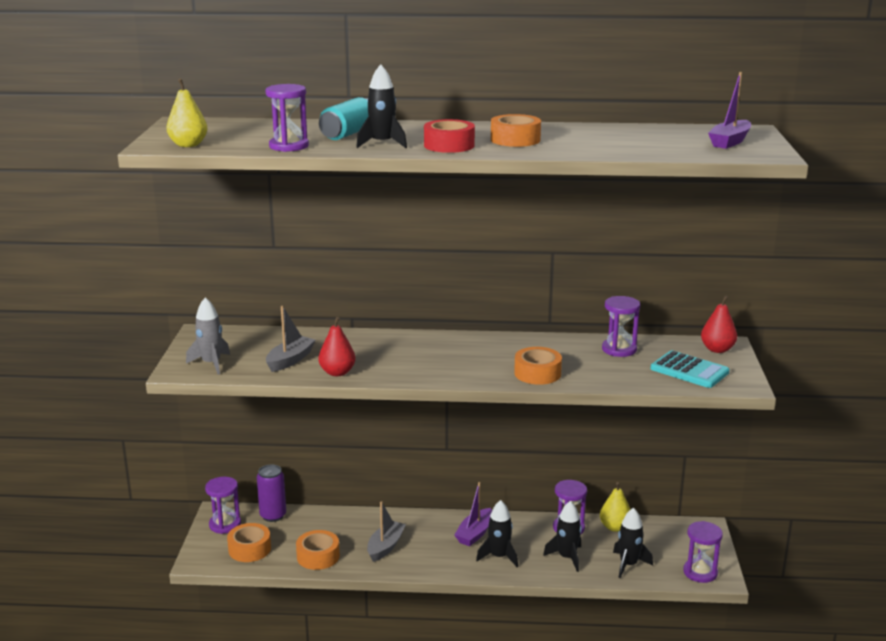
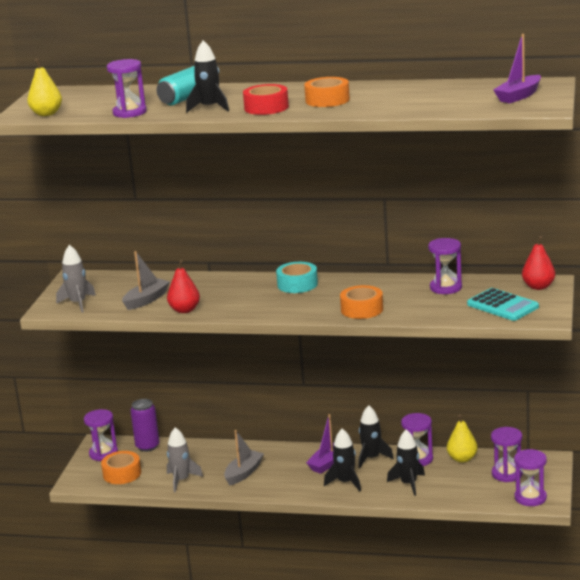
camera: 10 degrees right, 0 degrees up
(318, 556) = (181, 480): orange tape -> grey rocket
(455, 344) = (297, 284): none -> turquoise tape
(628, 565) = (464, 490): black rocket -> black rocket (371, 458)
(666, 544) = (507, 474): none -> purple hourglass

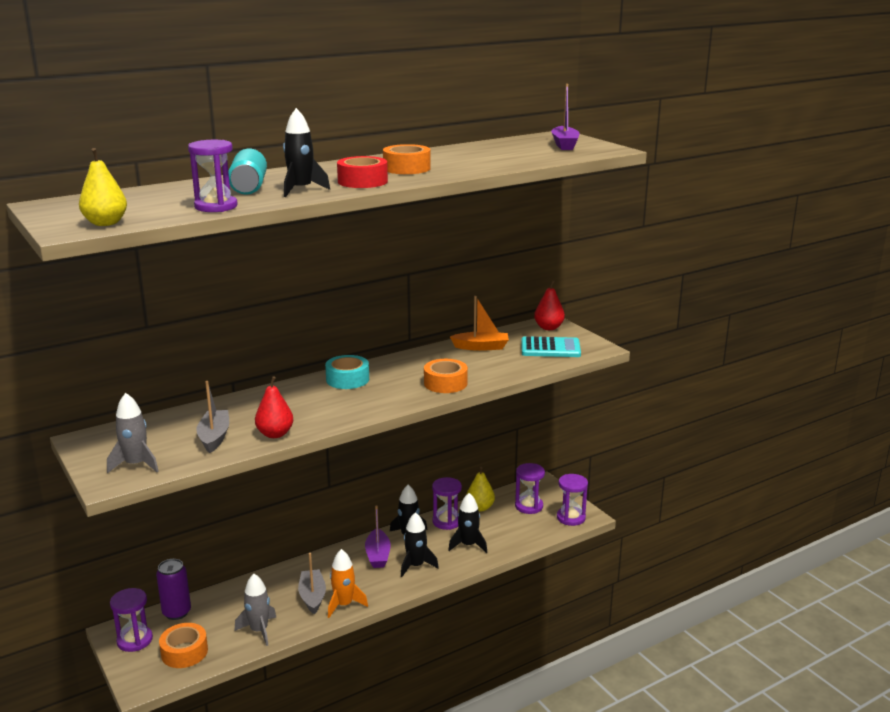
camera: 45 degrees left, 0 degrees up
(257, 488) = (344, 605): none -> orange rocket
(446, 288) = (481, 347): purple hourglass -> orange boat

